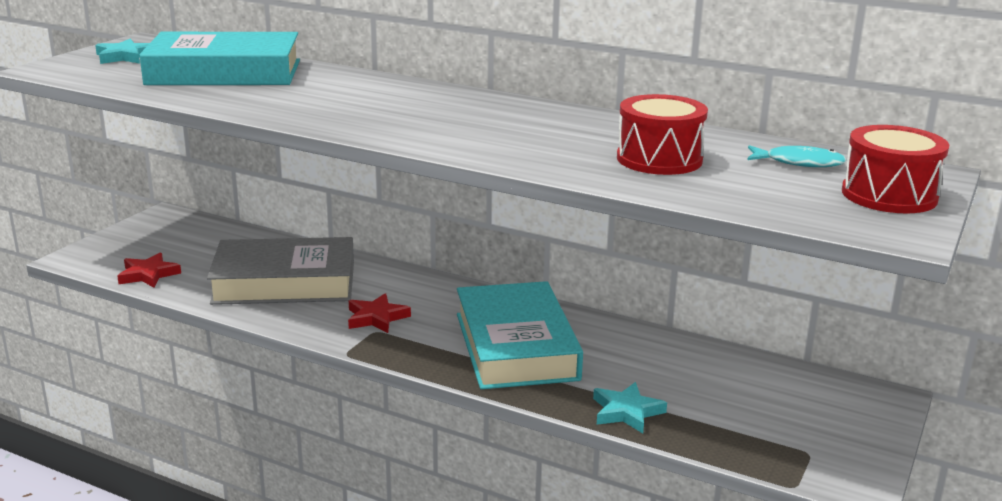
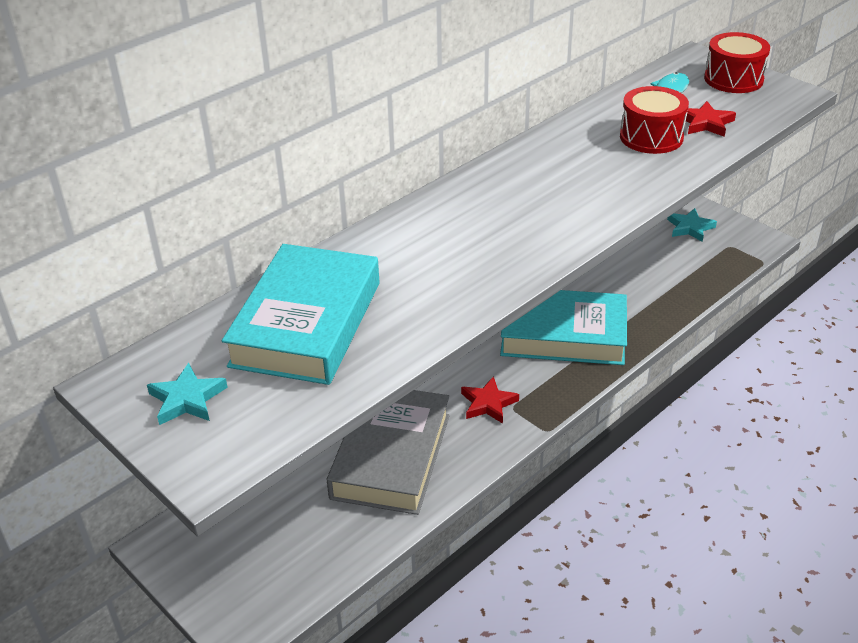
camera: 70 degrees left, 15 degrees up
(148, 274) = (324, 563): red star -> red star (705, 123)
(626, 412) = (669, 304): turquoise star -> turquoise star (690, 227)

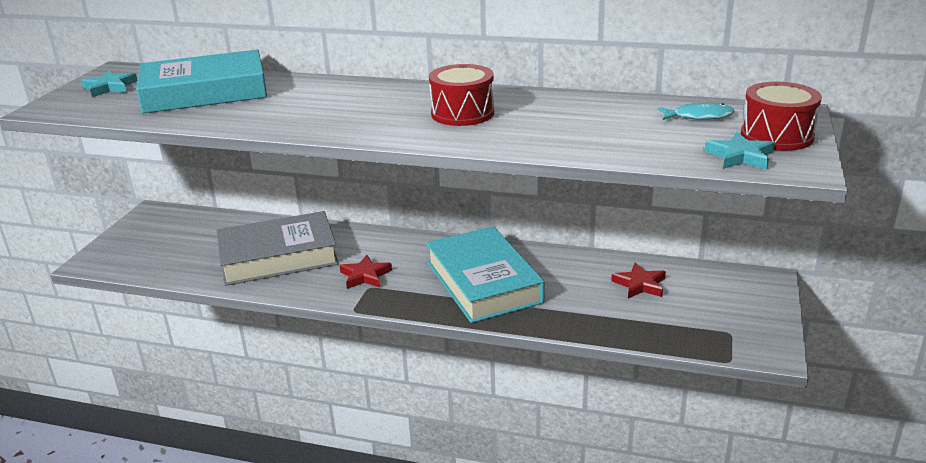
camera: 60 degrees right, 10 degrees down
(651, 137) = (595, 127): red drum -> red drum (462, 113)
(690, 227) = (729, 301): turquoise star -> turquoise star (740, 156)
(705, 123) = (659, 142): red star -> red star (640, 284)

